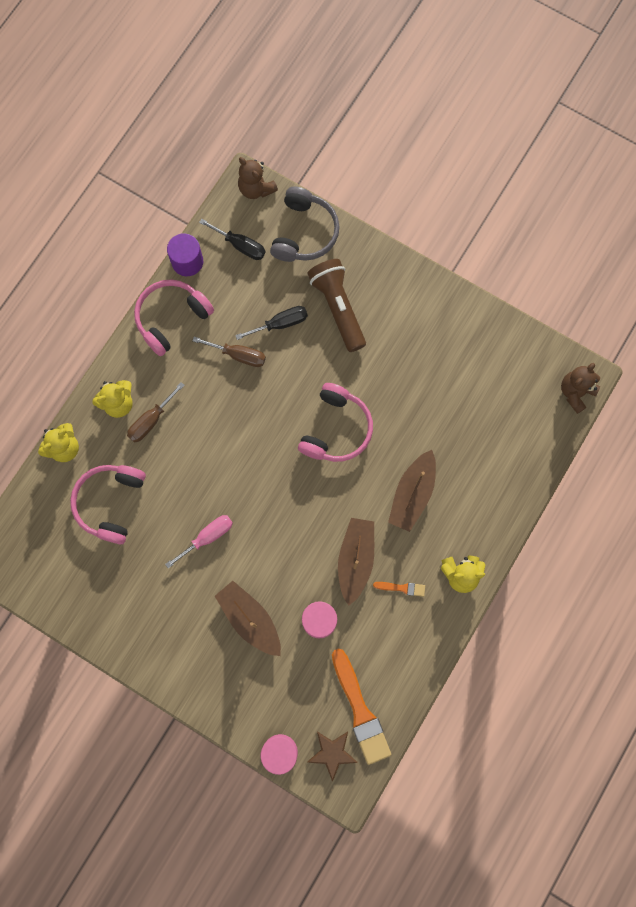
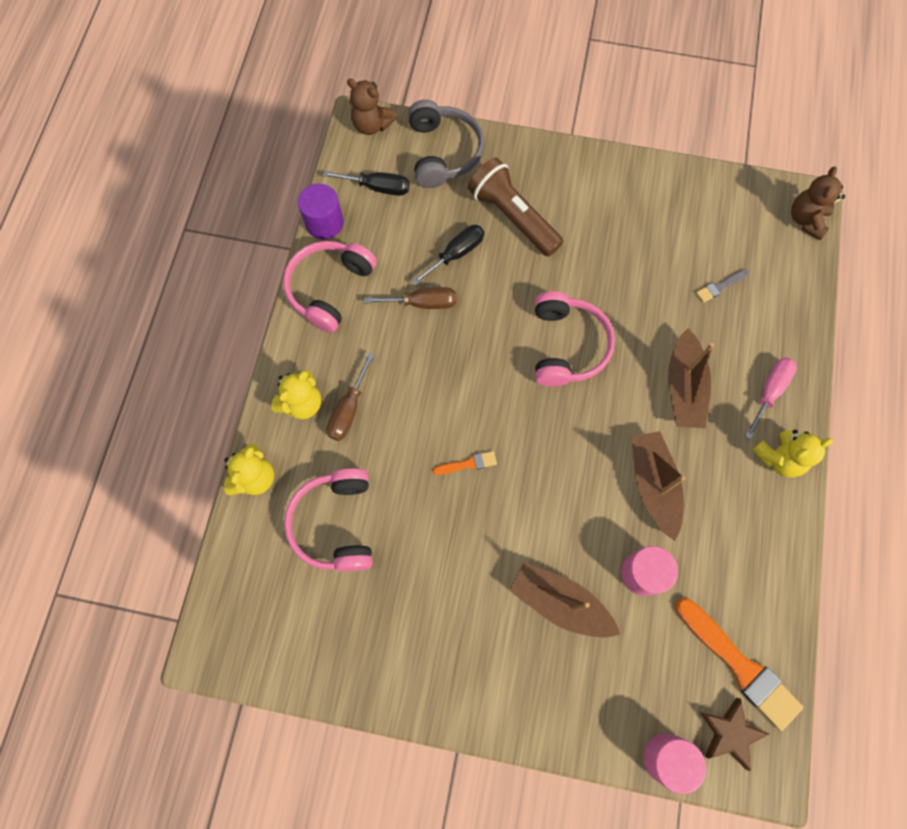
camera: 20 degrees left, 5 degrees down
(208, 537) = (469, 522): pink screwdriver -> pink screwdriver (769, 391)
(402, 588) = (720, 498): orange brush -> orange brush (468, 464)
(478, 423) = (720, 286): none -> grey brush

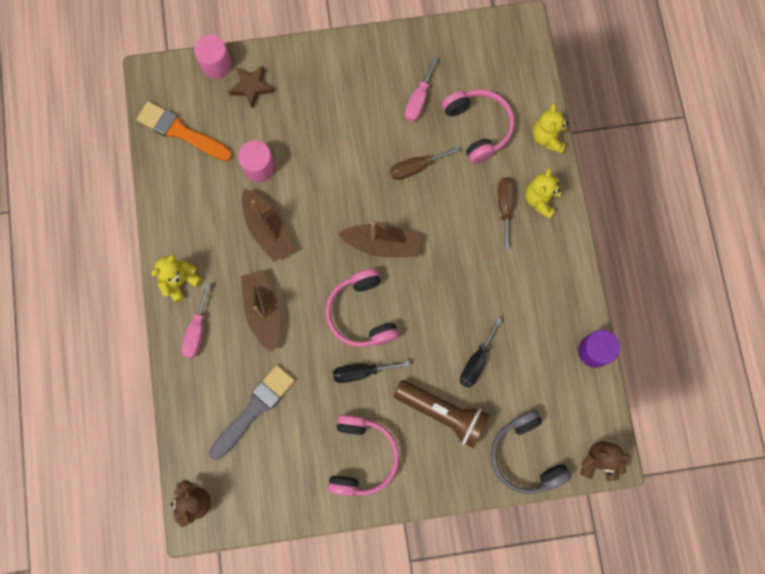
camera: 160 degrees right, 5 degrees up
(329, 288) = (563, 295): pink headphones -> pink headphones (361, 457)
(378, 187) = (565, 400): black screwdriver -> black screwdriver (361, 372)
(397, 591) = (418, 100): none -> pink screwdriver
(422, 303) = (486, 309): brown screwdriver -> brown screwdriver (416, 167)
(468, 464) = (403, 198): orange brush -> none
(560, 603) = (309, 130): brown boat -> brown boat (382, 244)
(720, 286) = (254, 409): grey brush -> grey brush, size x2.18
(730, 733) = (179, 91): brown star -> brown star (251, 87)

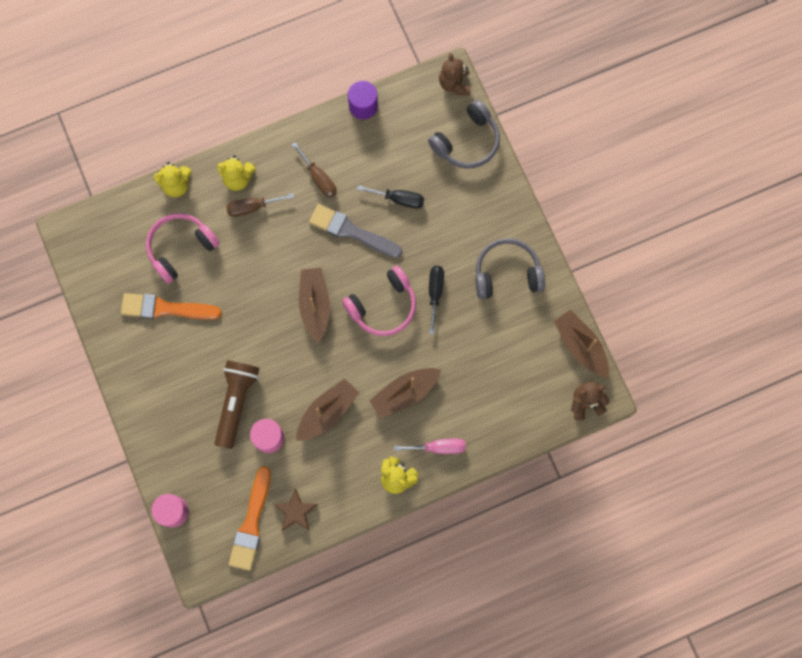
camera: 105 degrees left, 0 degrees up
(251, 87) = (189, 469): brown star -> brown star (295, 512)
(254, 409) = (493, 375): grey brush -> grey brush (352, 231)
(258, 515) = (580, 346): none -> brown boat
(361, 372) = (435, 293): black screwdriver -> black screwdriver turned 150 degrees counterclockwise
(361, 457) = (507, 273): pink headphones -> grey headphones
(416, 167) = (234, 294): brown screwdriver -> brown screwdriver (319, 178)
(418, 100) = (166, 308): pink screwdriver -> orange brush
(443, 413) = (451, 216): brown flashlight -> brown flashlight (236, 402)

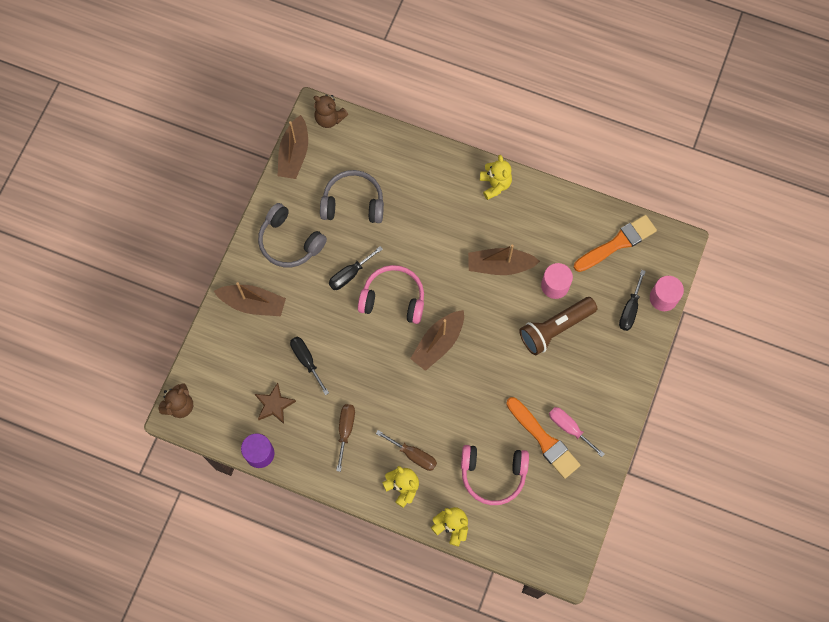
camera: 135 degrees left, 5 degrees down
(191, 475) = (630, 309): none -> black screwdriver
(295, 512) = (581, 224): brown star -> brown star (274, 405)
(352, 231) = (362, 369): grey brush -> none
(404, 393) = (437, 230): brown boat -> brown boat (253, 303)
(439, 447) = (450, 178): pink screwdriver -> pink screwdriver (569, 428)
(467, 142) = (217, 355): grey headphones -> grey headphones (353, 203)

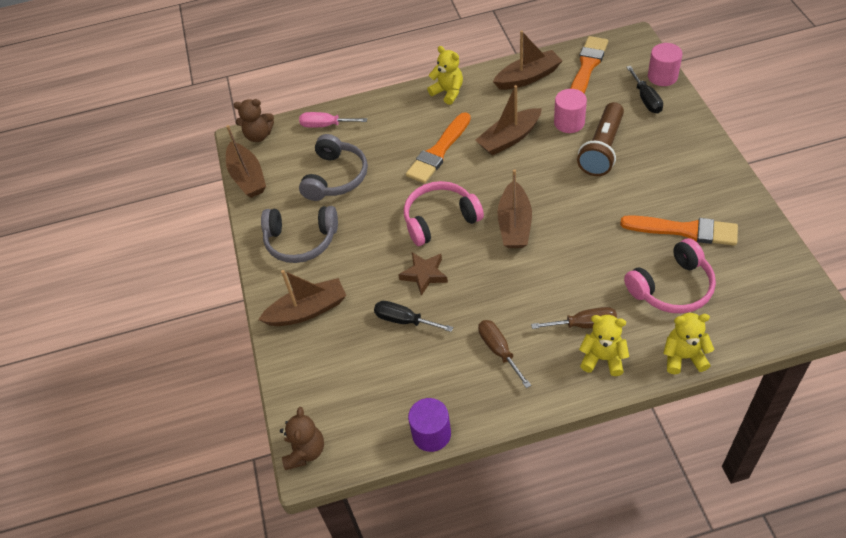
camera: 30 degrees left, 20 degrees down
(274, 405) = (407, 379): brown star -> brown star (424, 274)
(350, 274) = (382, 228): black screwdriver -> none
(353, 203) = (335, 177): grey headphones -> grey headphones turned 135 degrees clockwise
(441, 237) = (438, 151): none -> orange brush
(565, 217) = (528, 77): none -> brown boat
(569, 428) = (695, 207): pink screwdriver -> pink screwdriver (325, 125)

